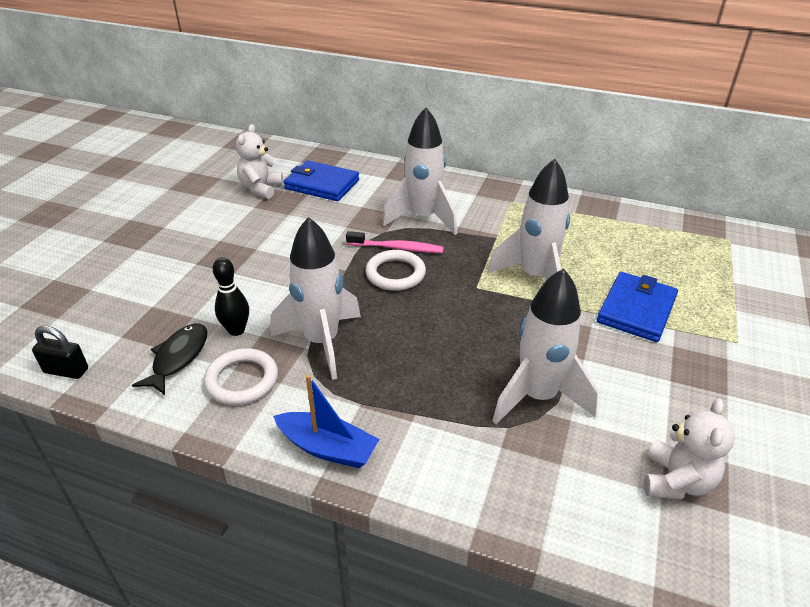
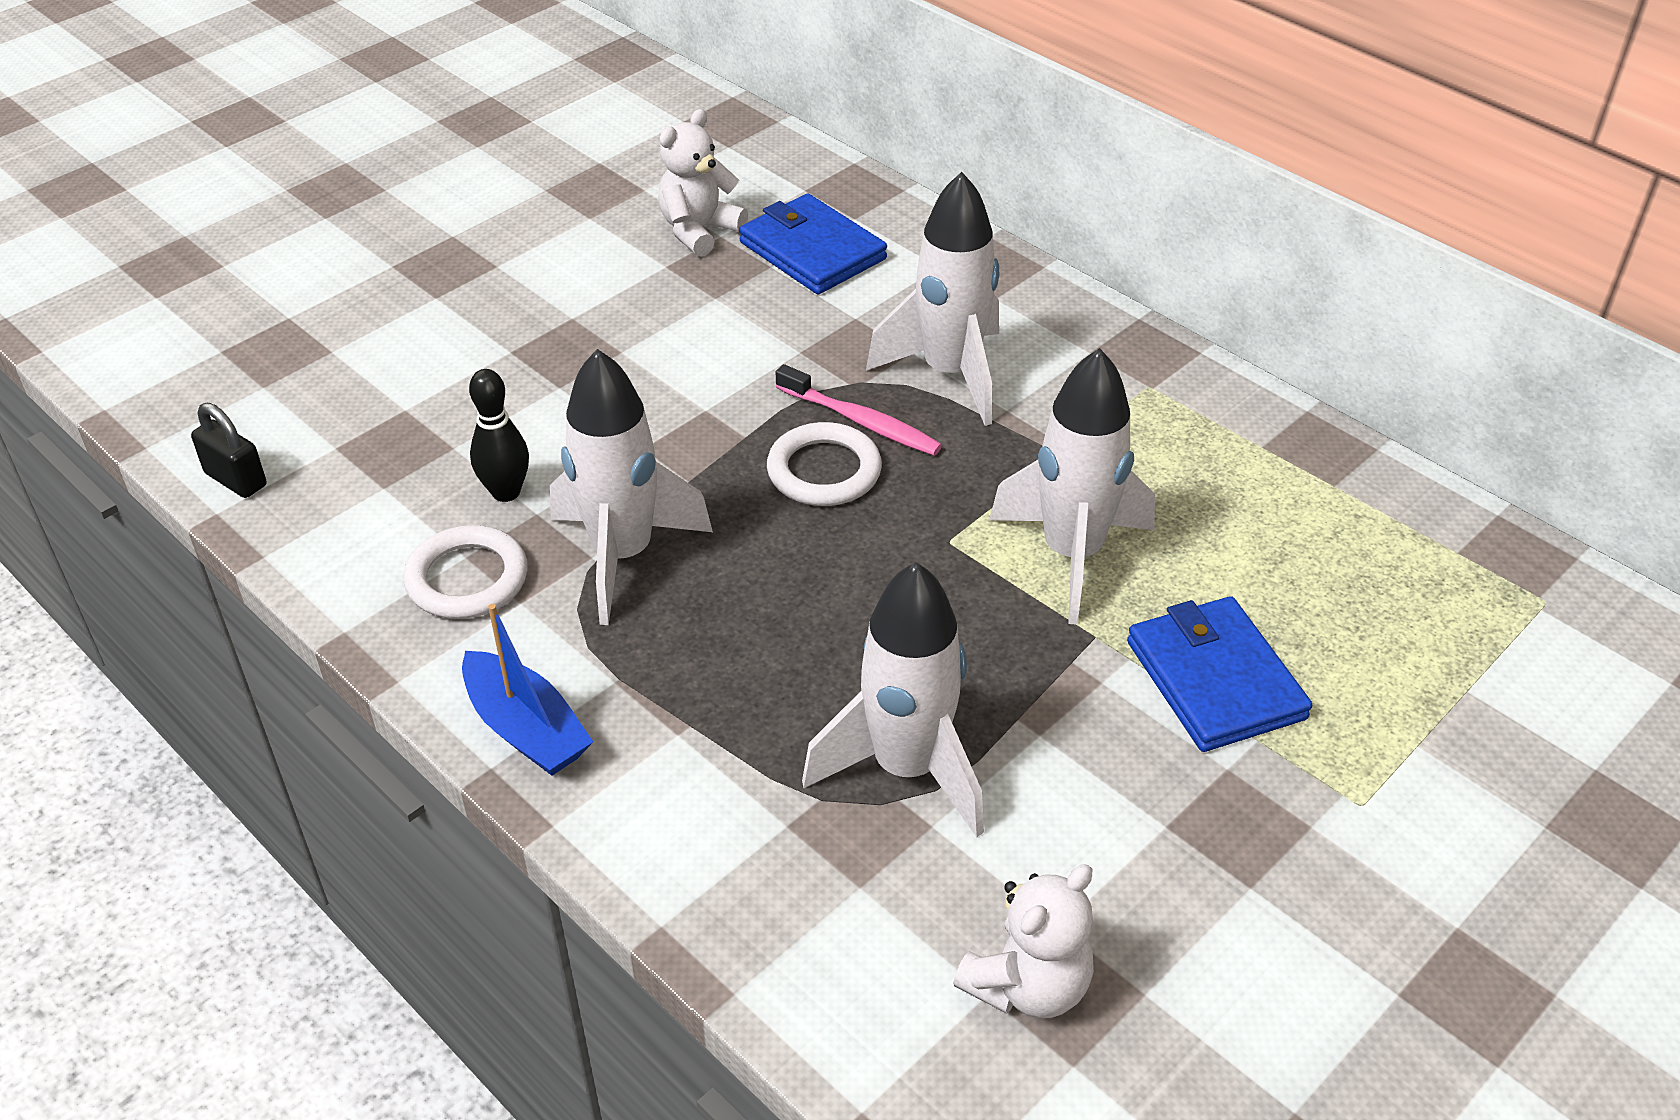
camera: 25 degrees right, 5 degrees up
(178, 358) = (397, 511): black fish -> none
(636, 310) = (1215, 679): blue wallet -> blue wallet turned 75 degrees counterclockwise

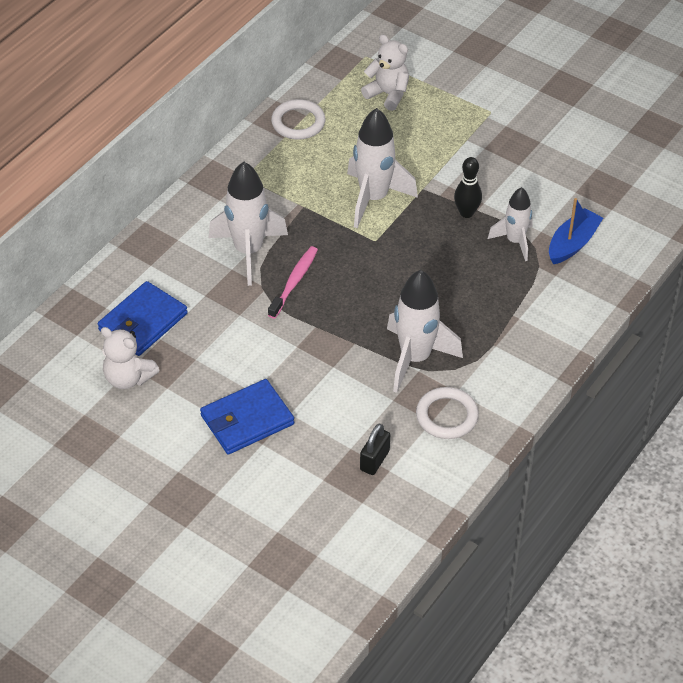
camera: 100 degrees left, 5 degrees up
(236, 479) = (399, 540): black padlock -> black padlock (374, 460)
(506, 492) = (381, 416): black bowling pin -> black bowling pin (466, 213)
(526, 729) = (533, 370): blue boat -> blue boat (572, 244)
(824, 471) = (335, 291): white ring -> white ring (298, 123)
(906, 769) = (515, 241): white rocket -> white rocket, size x0.62
(1028, 985) = (604, 198): white teddy bear -> white teddy bear (388, 94)
(1215, 679) = (437, 152): blue wallet -> blue wallet (247, 420)

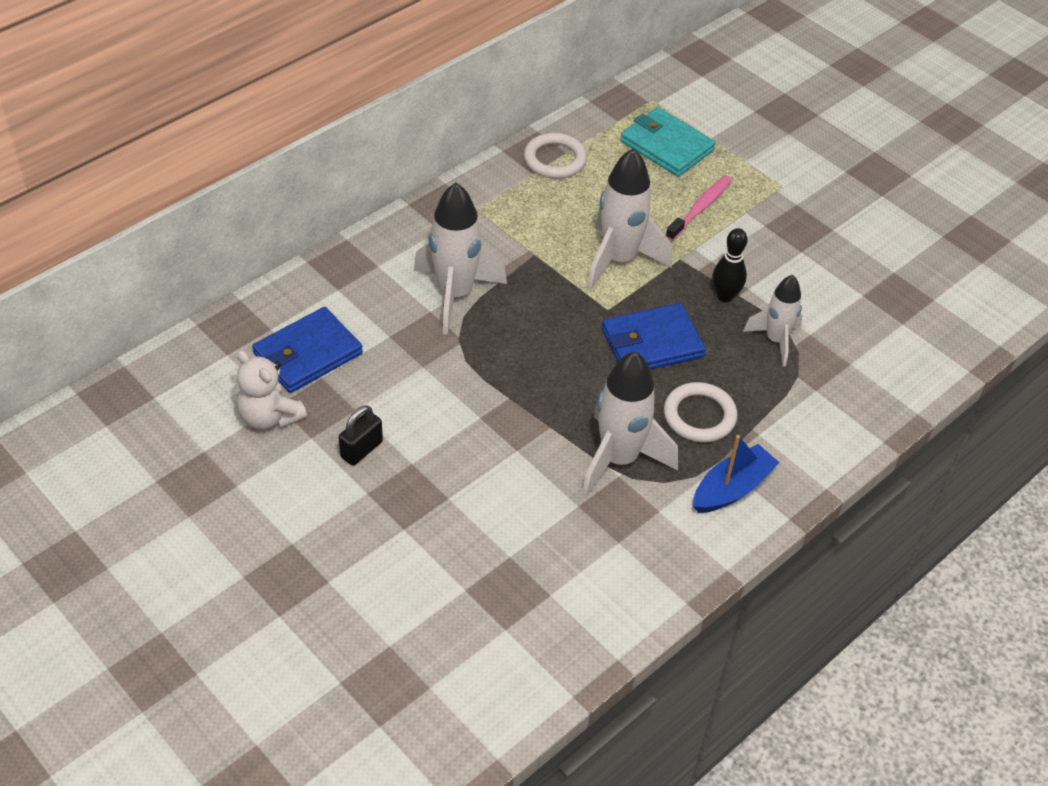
camera: 10 degrees right, 0 degrees up
(247, 420) = (394, 496): blue wallet -> blue wallet (652, 343)
(294, 282) = (498, 340): pink toothbrush -> pink toothbrush (700, 208)
(374, 460) = (535, 578): black padlock -> black padlock (361, 449)
(388, 94) = (666, 146): white teddy bear -> turquoise wallet
(447, 416) = (639, 539): white ring -> white ring (699, 416)
(572, 244) = (845, 356): blue boat -> blue boat (732, 489)

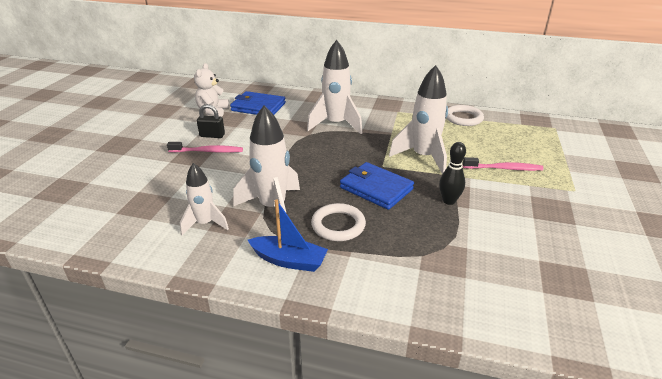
camera: 60 degrees right, 15 degrees down
(411, 473) = (208, 151): none -> pink toothbrush
(666, 146) = (531, 143): turquoise wallet -> none
(775, 340) = (440, 234): white rocket -> white rocket (205, 224)

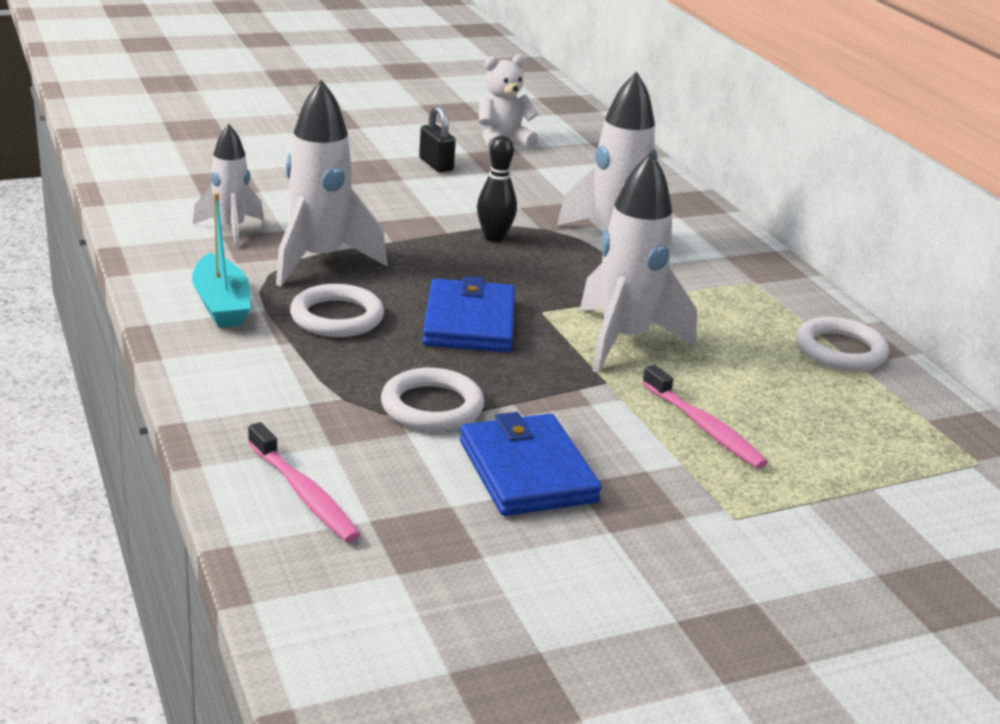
camera: 50 degrees right, 5 degrees down
(208, 151) = (391, 176): pink toothbrush -> pink toothbrush (304, 493)
(258, 107) = (570, 167): blue wallet -> blue wallet (527, 471)
(289, 260) = (221, 304): blue boat -> turquoise boat
(447, 230) = (432, 406): none -> white ring
(449, 201) = (517, 392): black bowling pin -> black bowling pin (494, 238)

